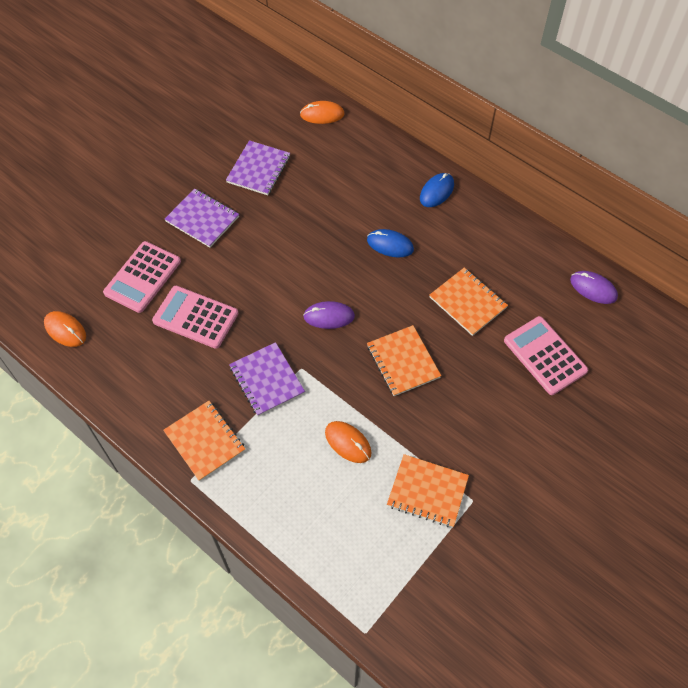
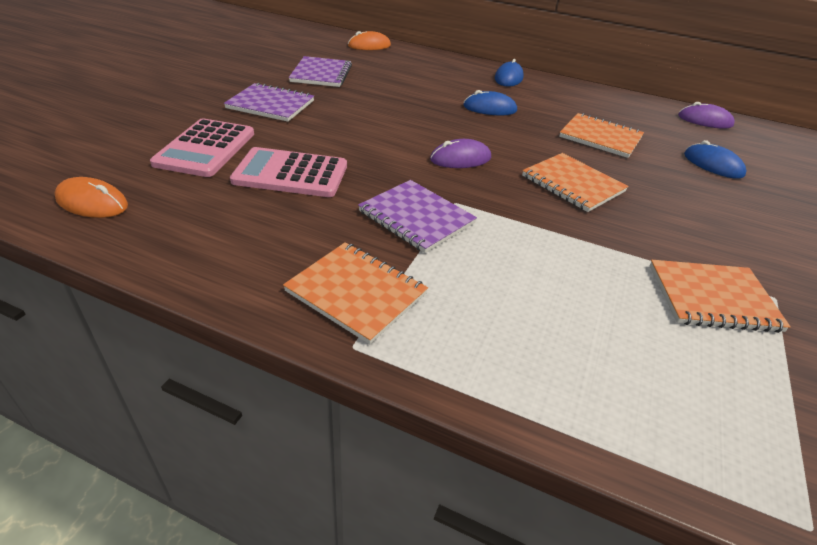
camera: 20 degrees left, 20 degrees down
(348, 442) = (566, 263): orange mouse -> none
(545, 355) = (713, 165): pink calculator -> blue mouse

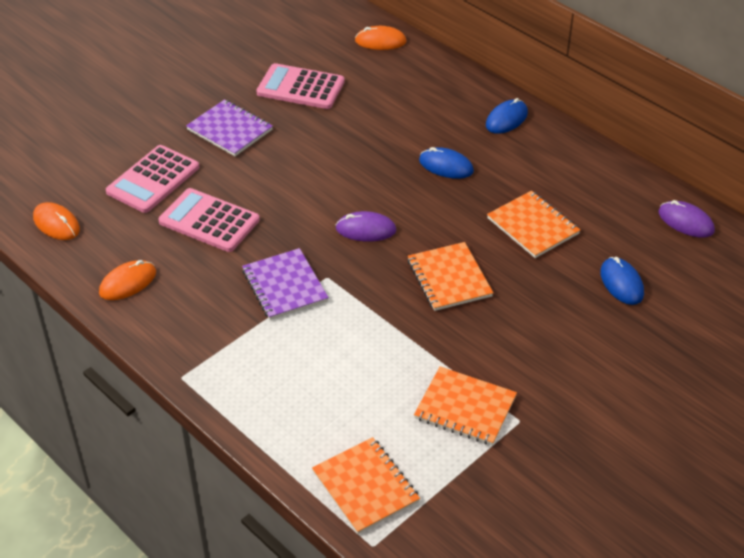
camera: 25 degrees right, 5 degrees up
(217, 247) = (128, 282): none -> orange mouse
(321, 74) = (300, 87): purple notebook -> pink calculator
(356, 293) = (203, 340): orange notebook -> orange notebook (365, 487)

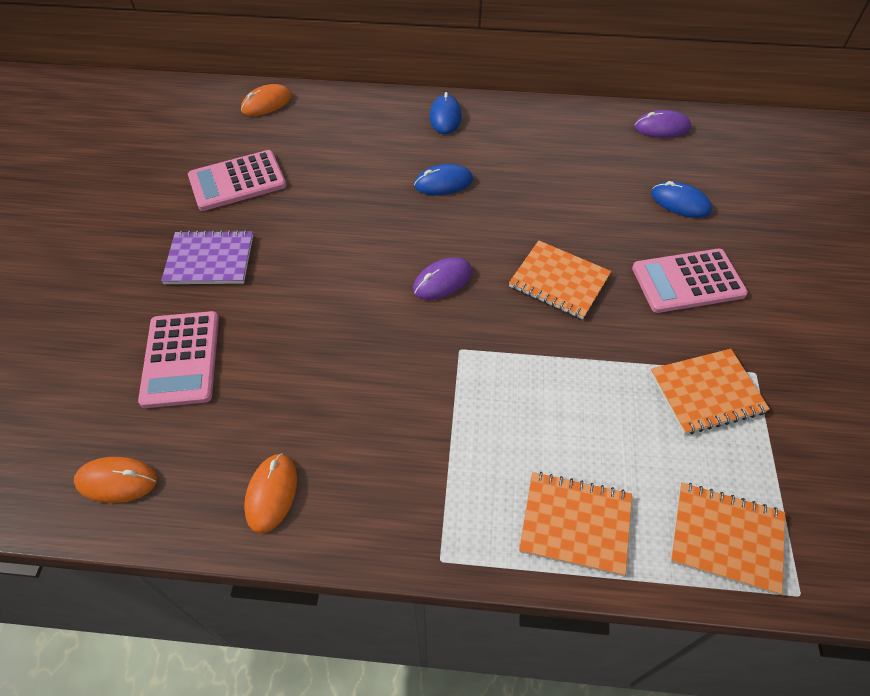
camera: 40 degrees left, 10 degrees up
(209, 221) = (287, 366): pink calculator -> pink calculator (687, 281)
(285, 286) = (432, 384): purple notebook -> none
(533, 226) = (567, 195): orange notebook -> orange notebook (575, 524)

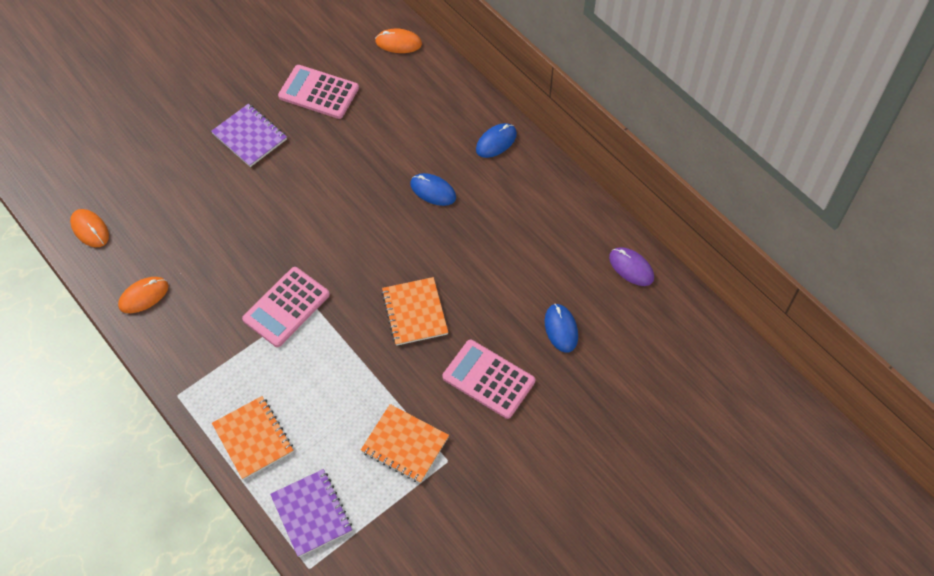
camera: 45 degrees right, 5 degrees up
(181, 359) = (176, 187): pink calculator -> pink calculator (286, 307)
(442, 281) = (352, 255): purple mouse -> none
(726, 538) = (311, 513): orange notebook -> purple notebook

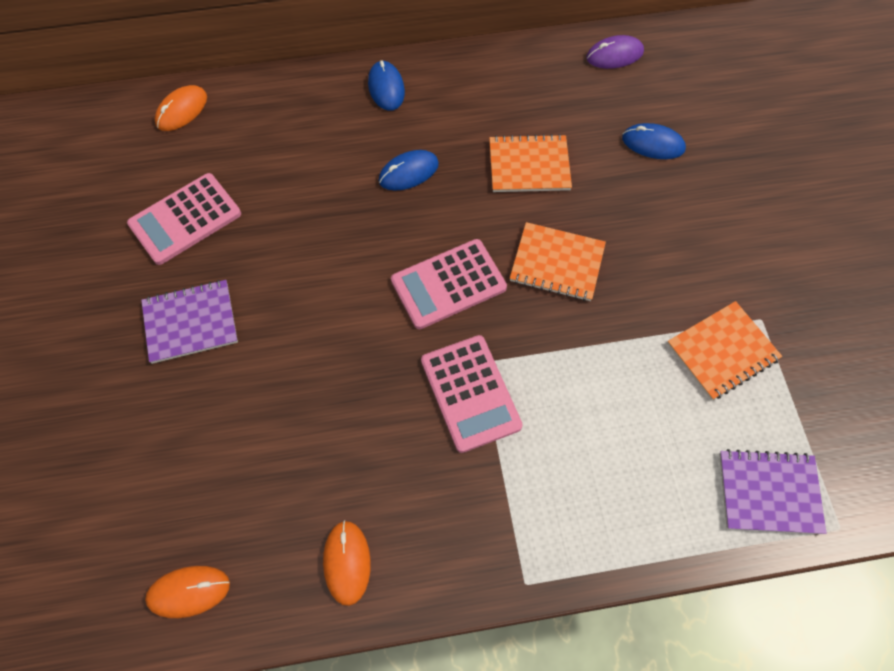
camera: 60 degrees left, 5 degrees up
(253, 438) = (636, 515): orange notebook -> orange notebook (529, 165)
(488, 379) = (679, 234): pink calculator -> pink calculator (448, 284)

